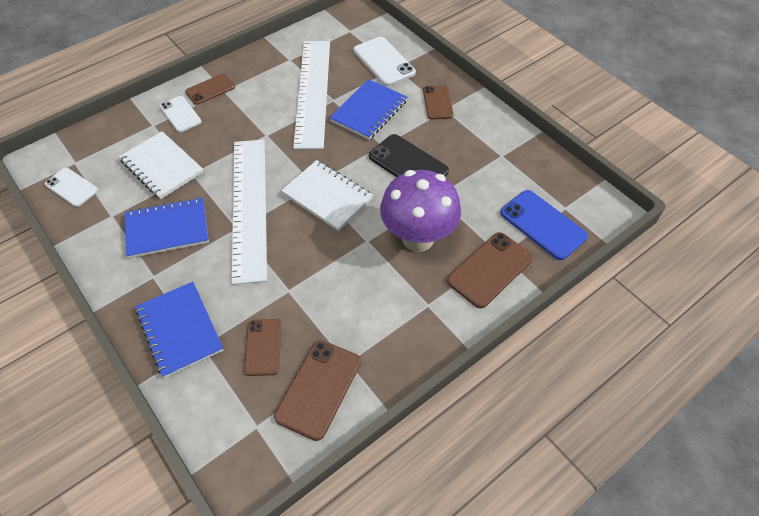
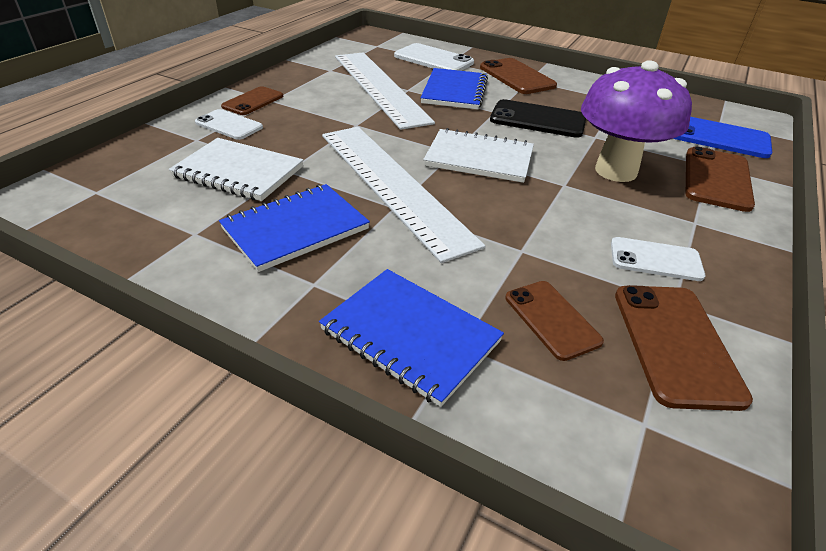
camera: 25 degrees left, 15 degrees down
(71, 187) = (106, 217): white phone -> white phone (655, 259)
(437, 102) = (517, 77): brown phone -> brown phone, size x1.53

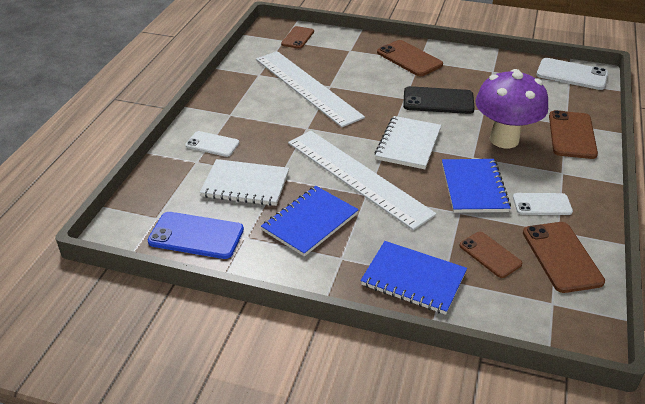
camera: 10 degrees left, 0 degrees up
(253, 101) = (216, 118): brown phone -> brown phone (297, 38)
(433, 59) = (336, 49): white phone -> white phone (572, 74)
(455, 91) = (367, 82): blue notebook -> blue notebook (474, 187)
(479, 158) = (408, 144): white notebook -> white notebook turned 75 degrees counterclockwise
(718, 137) = (568, 97): blue phone -> blue phone (196, 235)

